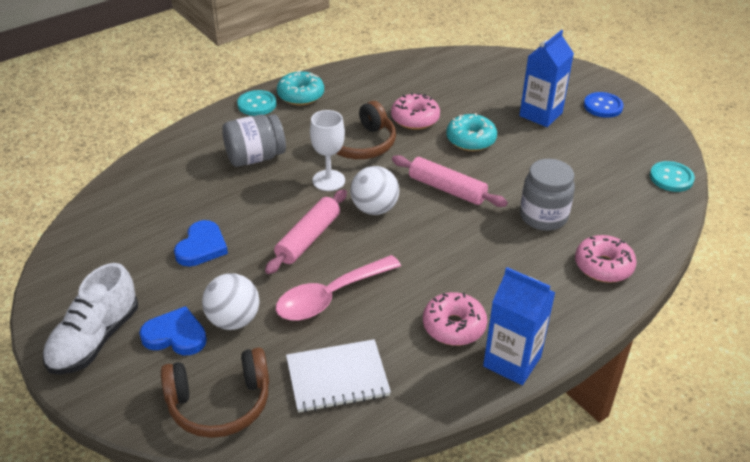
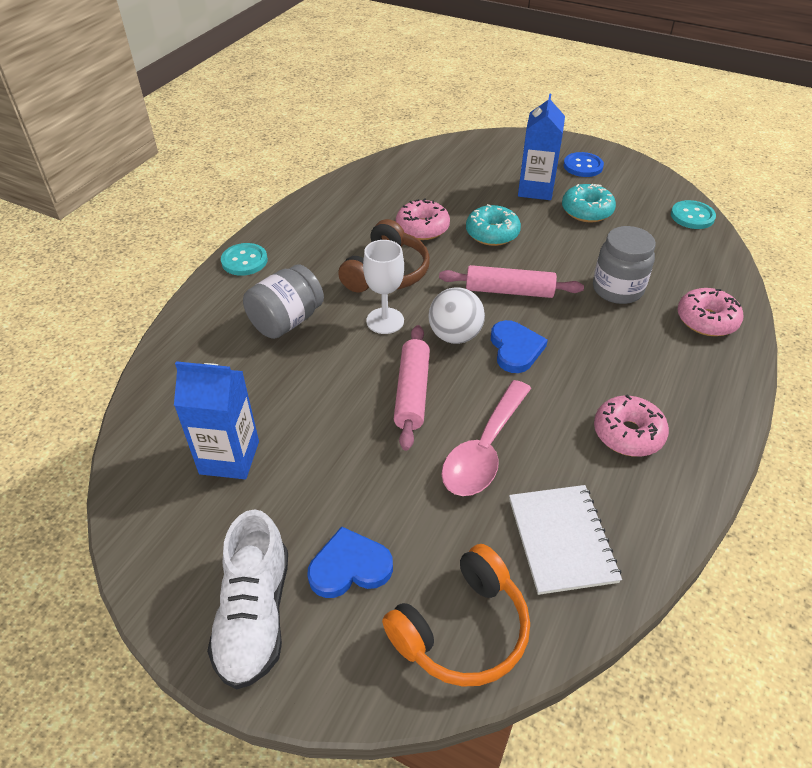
camera: 25 degrees left, 5 degrees up
(201, 247) = (301, 446): blue heart -> blue heart (515, 349)
(219, 403) = (461, 629): brown headphones -> orange headphones
(233, 320) = (402, 520): white ball -> none
(300, 95) = (286, 237): turquoise donut -> turquoise donut (587, 211)
(337, 377) = (561, 540): white notebook -> white notebook turned 60 degrees counterclockwise
(512, 361) = (708, 449): blue carton -> blue carton (229, 457)

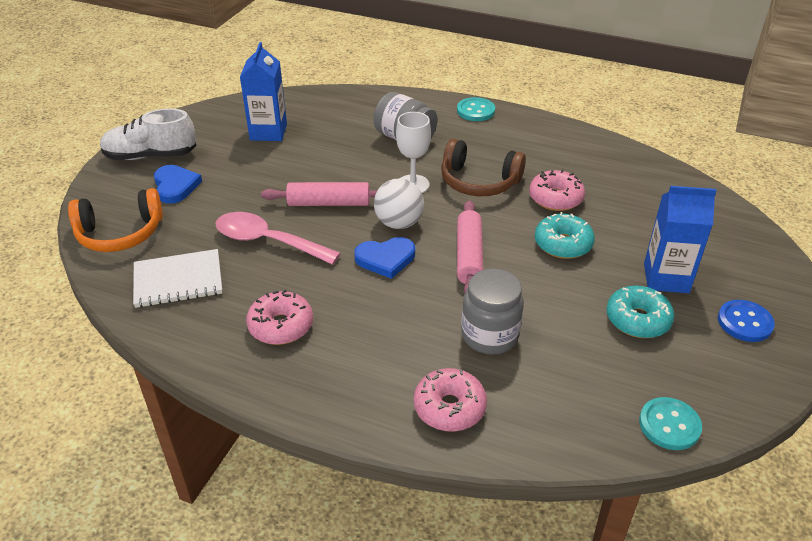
camera: 85 degrees right, 5 degrees down
(461, 629) = (120, 233): orange headphones -> orange headphones turned 60 degrees counterclockwise

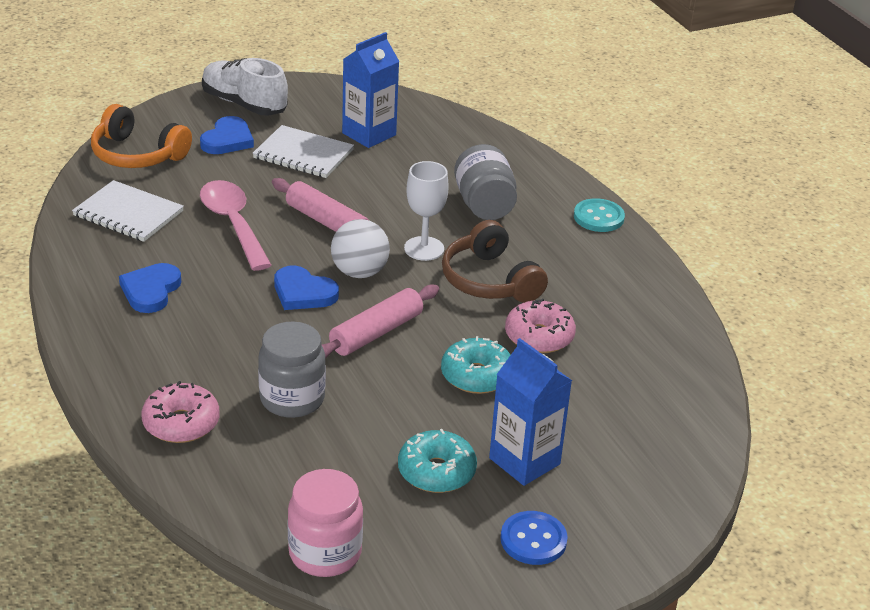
camera: 40 degrees right, 5 degrees down
(244, 167) = (303, 154): none -> white notebook
(281, 326) = (151, 291): pink donut -> blue heart
(669, 425) = (325, 553): turquoise button -> pink jar

